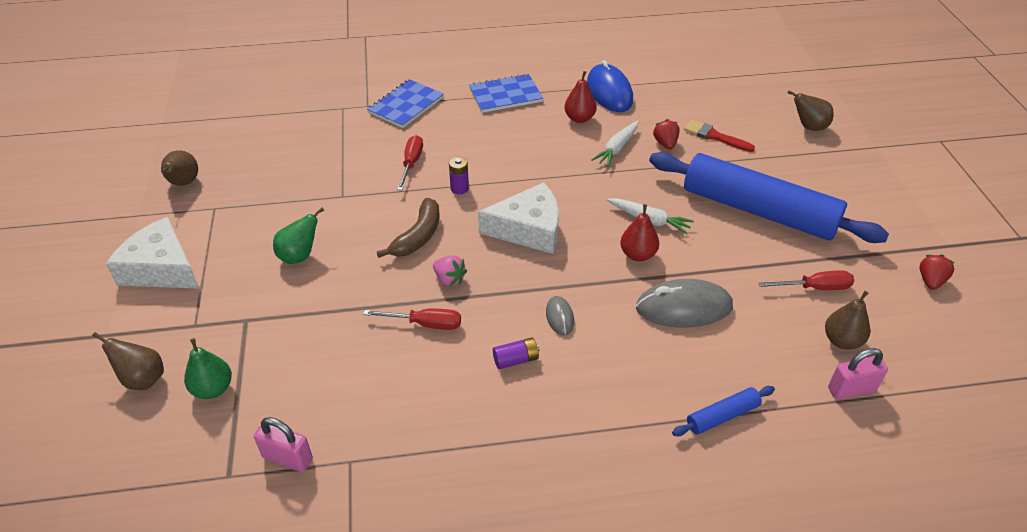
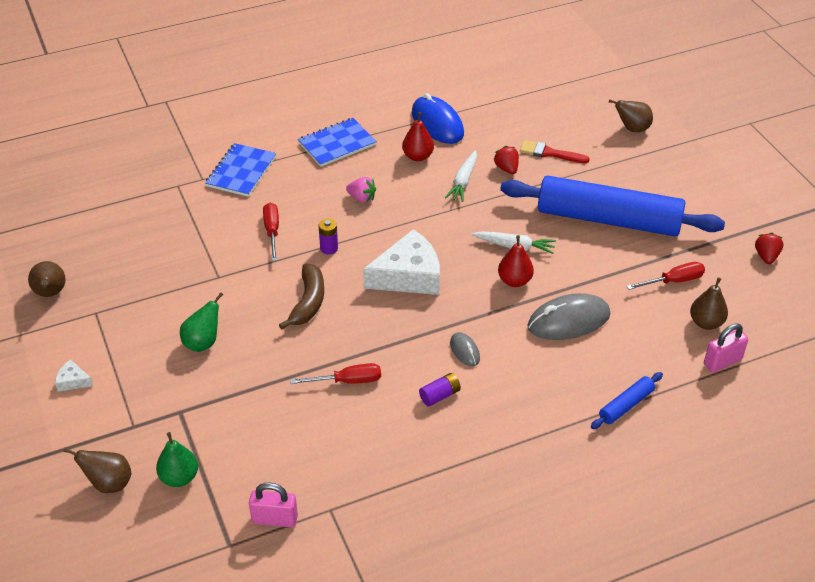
camera: 15 degrees left, 0 degrees up
(161, 268) = (73, 381): white cheese -> white cheese, size x0.43
(449, 279) = (353, 336): pink strawberry -> pink strawberry (362, 198)

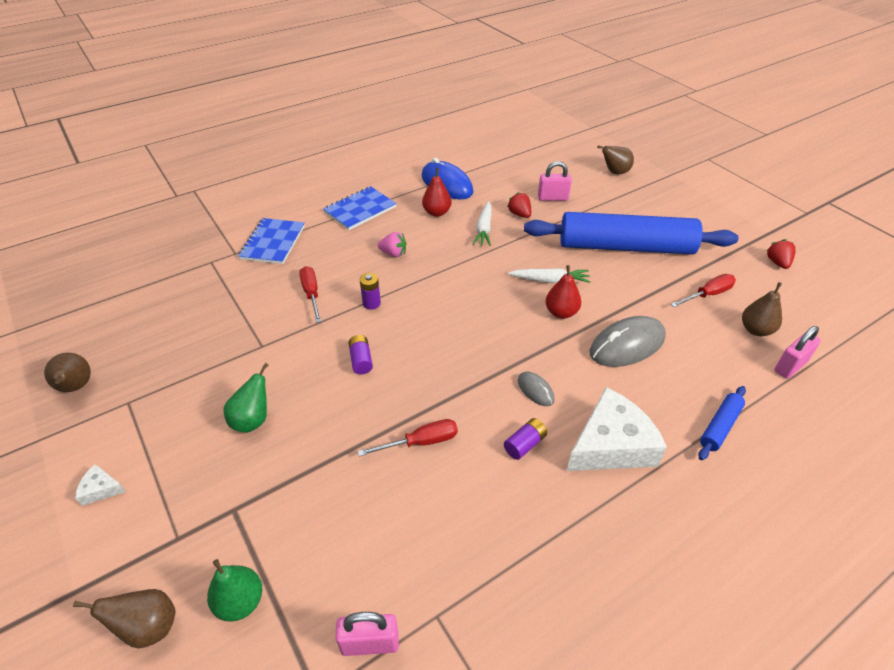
camera: 10 degrees left, 0 degrees up
(308, 302) = (361, 360): brown banana -> purple battery
(408, 276) = (457, 320): white cheese -> white cheese (611, 445)
(550, 153) = (552, 198): red brush -> pink padlock

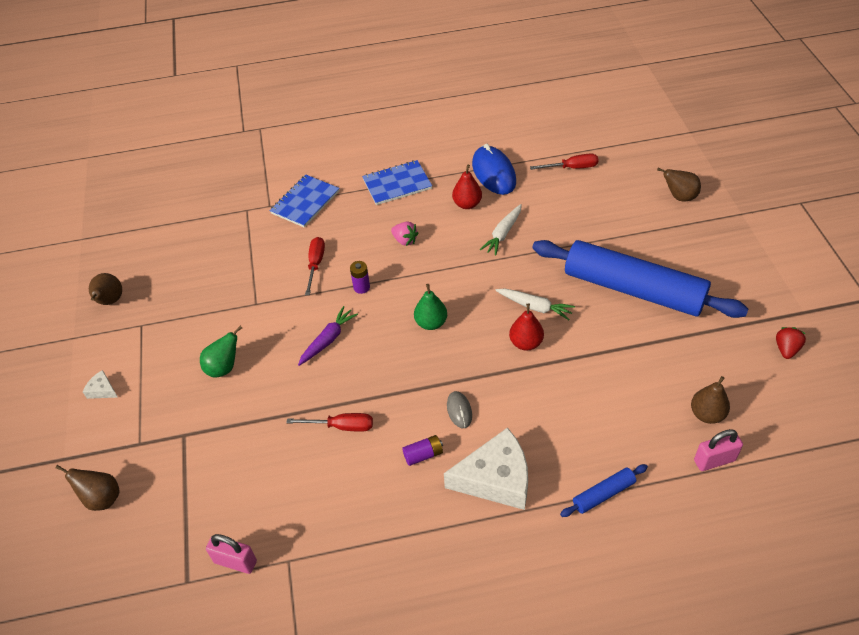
camera: 25 degrees right, 5 degrees up
(240, 602) = (164, 503): green pear -> green pear (431, 323)
(361, 360) = (328, 340): purple battery -> purple carrot
(519, 214) = (547, 225): red strawberry -> none
(552, 198) = (592, 214): pink padlock -> none
(627, 345) = (568, 393): grey mouse -> none
(707, 294) = (683, 364): red screwdriver -> red screwdriver (572, 168)

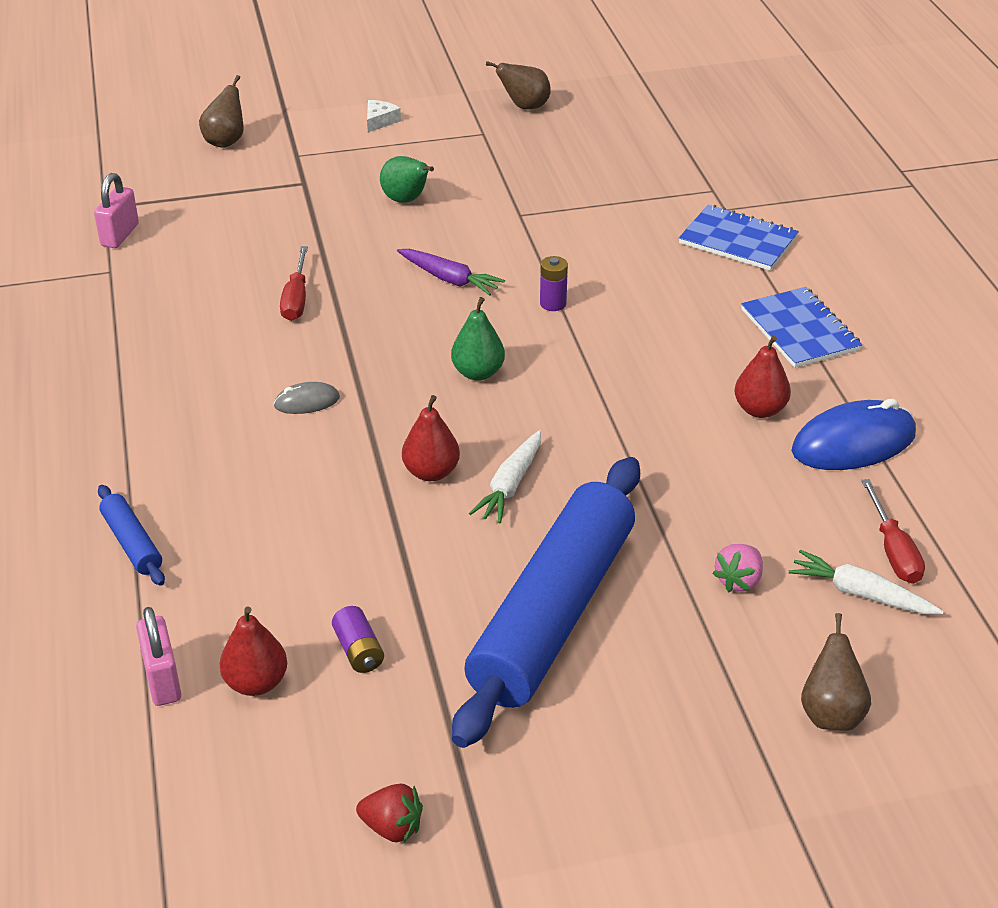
camera: 85 degrees right, 10 degrees down
(315, 264) = (600, 259): red screwdriver -> none
(405, 240) = (660, 342): pink strawberry -> pink strawberry (738, 581)
(423, 455) = (237, 370): purple battery -> purple battery (359, 651)
(495, 478) = (184, 436): white cheese -> none
(503, 234) = (687, 452): white carrot -> white carrot (861, 594)
(707, 414) = (256, 683): brown pear -> red pear

